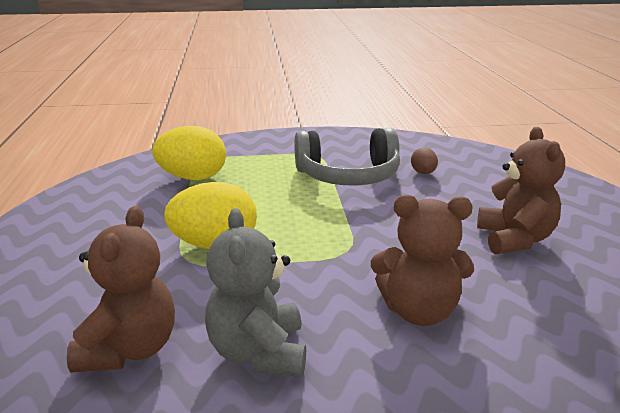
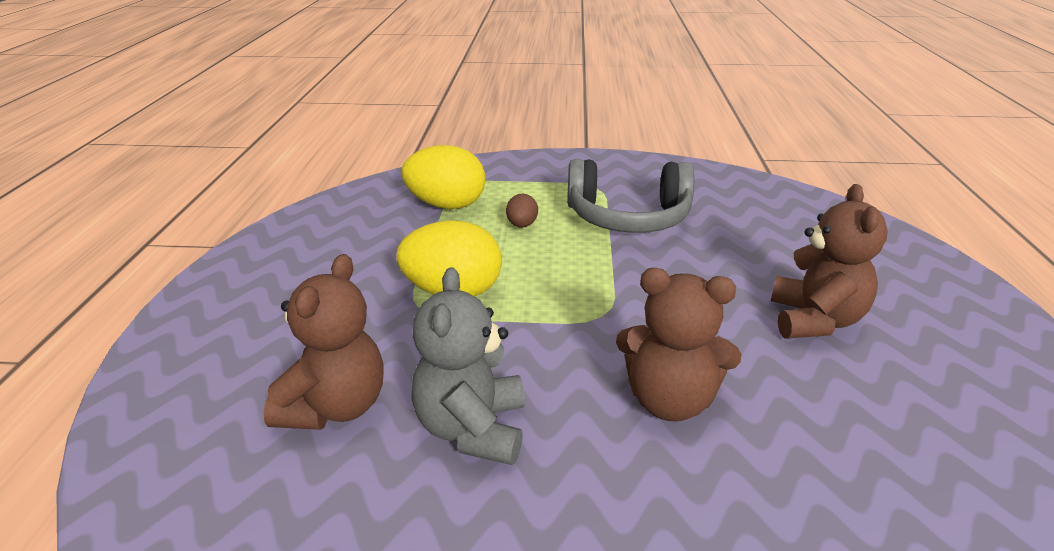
camera: 10 degrees right, 5 degrees up
(423, 173) = (722, 221): brown egg -> brown egg (522, 225)

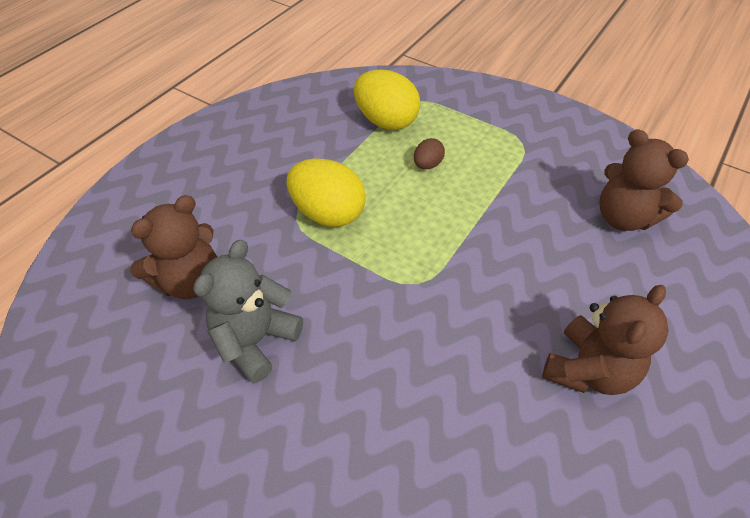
camera: 30 degrees right, 20 degrees up
(628, 218) = (522, 189): grey headphones -> none
(670, 401) = (401, 386): brown teddy bear -> brown teddy bear (623, 217)

